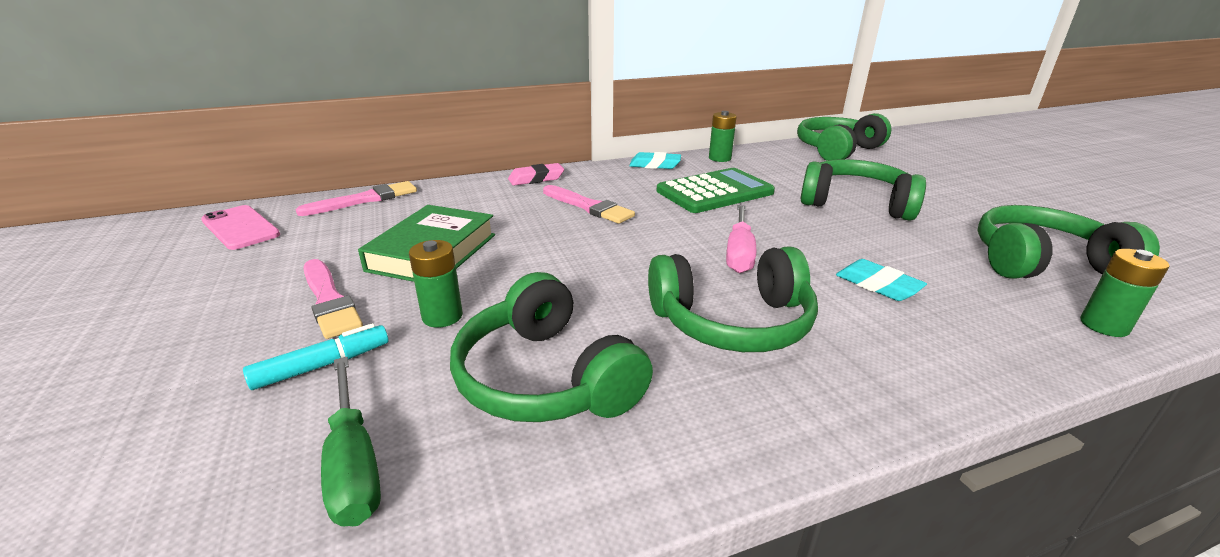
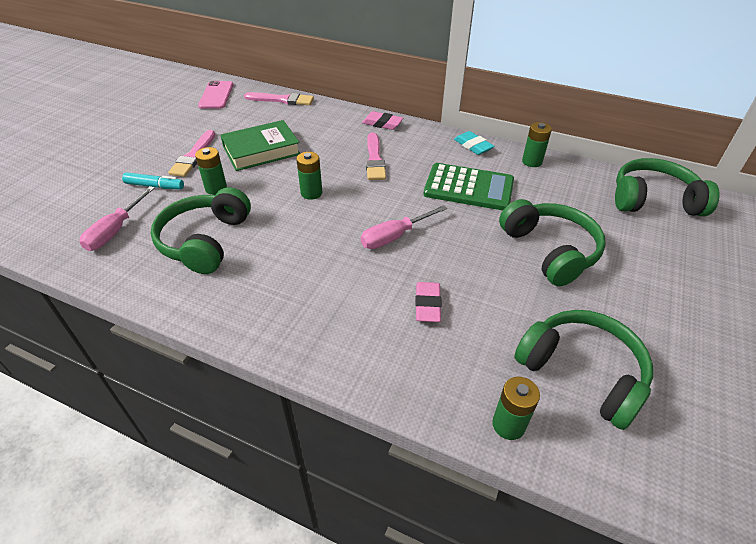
camera: 45 degrees right, 15 degrees up
(354, 463) = (115, 231): green screwdriver -> pink screwdriver
(582, 261) = (311, 193): none -> green battery
(732, 322) = (313, 269): green headphones -> none
(877, 285) = (427, 305): turquoise eraser -> pink eraser

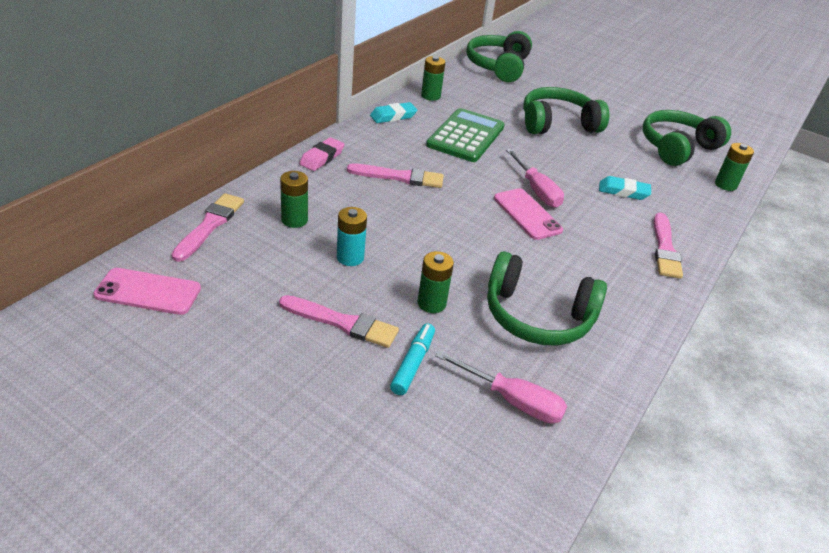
camera: 85 degrees left, 5 degrees down
(261, 150) = (350, 257): green book -> turquoise battery
(311, 193) = (456, 229): green battery -> green battery (294, 220)
(324, 336) = (665, 249): none -> pink brush
(350, 231) = (527, 214): none -> pink phone
(427, 305) = (623, 191): pink eraser -> turquoise eraser

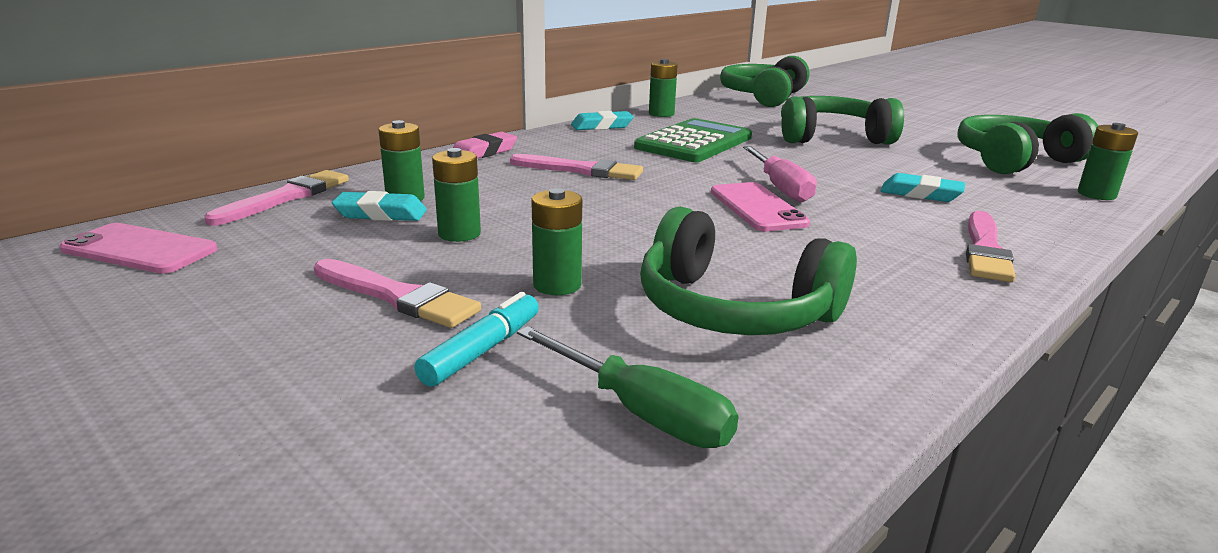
camera: 15 degrees right, 15 degrees down
(287, 239) = (380, 214): none -> turquoise eraser
(350, 257) = (459, 234): turquoise battery -> green battery
(512, 400) = (642, 413): pink screwdriver -> green screwdriver

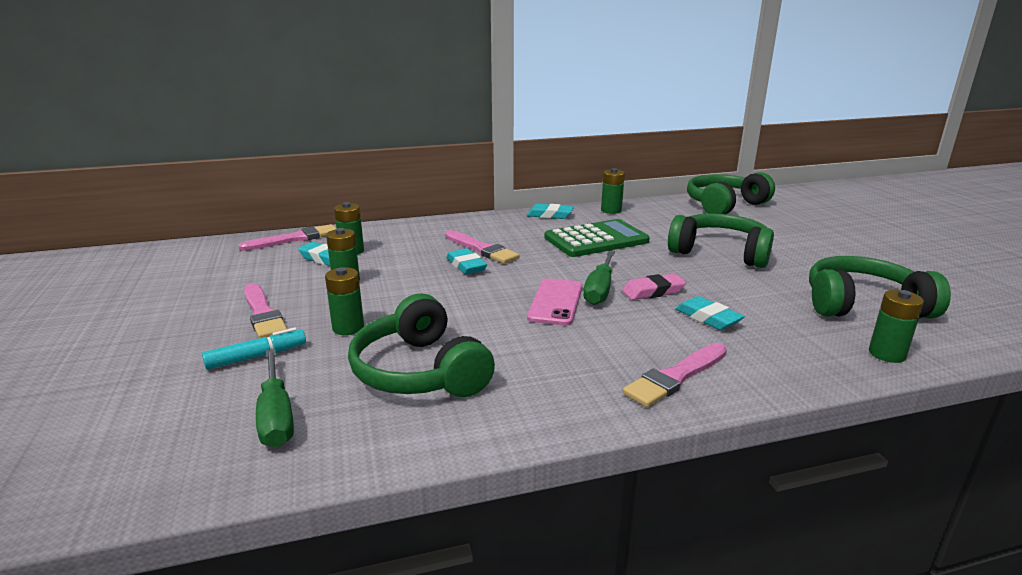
camera: 30 degrees right, 0 degrees up
(139, 250) = (194, 258): pink phone -> none
(484, 152) = (441, 225): pink eraser -> pink eraser (653, 291)
(592, 190) = (466, 266): none -> turquoise eraser
(780, 188) = (600, 290): pink screwdriver -> green screwdriver

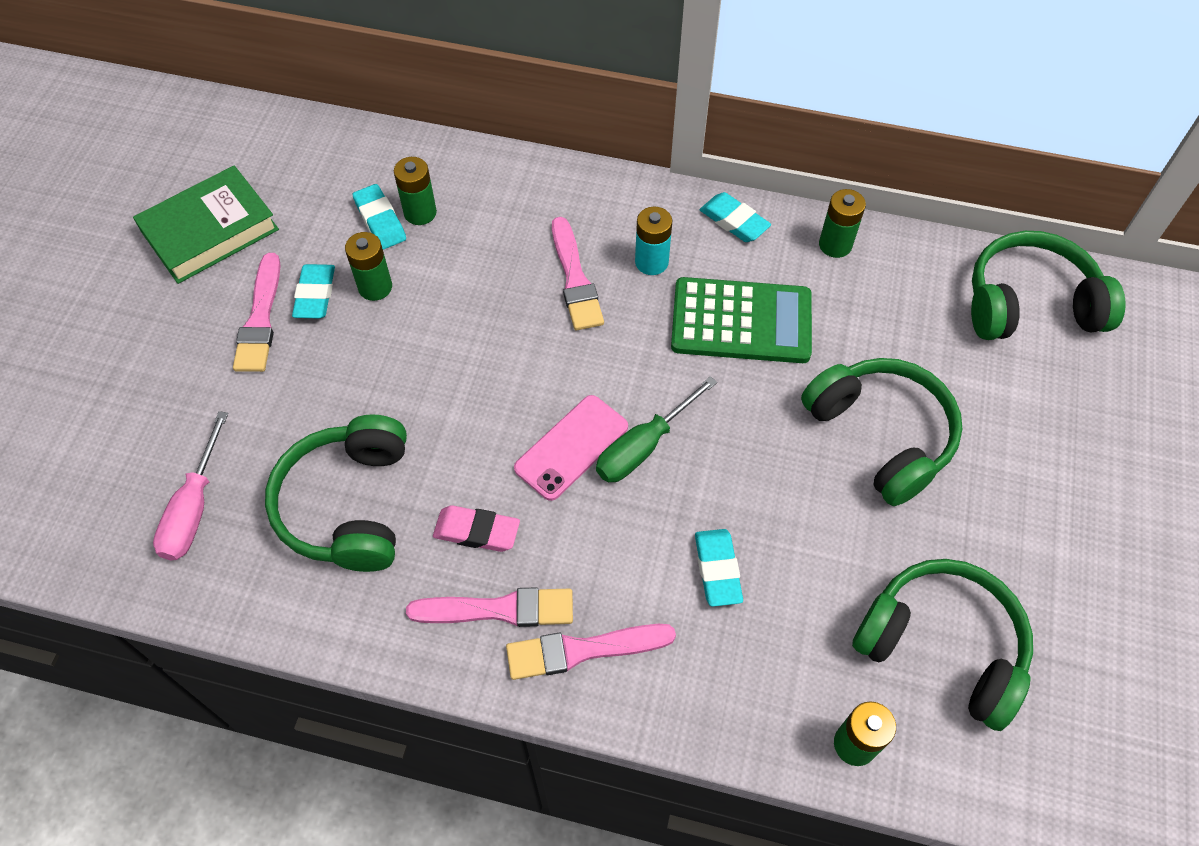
camera: 30 degrees right, 35 degrees up
(187, 291) = (210, 231): none -> green book
(256, 357) = (219, 400): turquoise marker -> none
(276, 416) = (194, 508): green screwdriver -> pink screwdriver
(294, 239) = (372, 149): pink brush -> pink brush (499, 609)
(348, 328) = (326, 389): green battery -> none
(466, 266) = (528, 313): turquoise eraser -> turquoise eraser (315, 295)
(520, 235) = (651, 262): none -> turquoise battery
(653, 291) = (704, 482): pink eraser -> pink eraser (477, 531)

